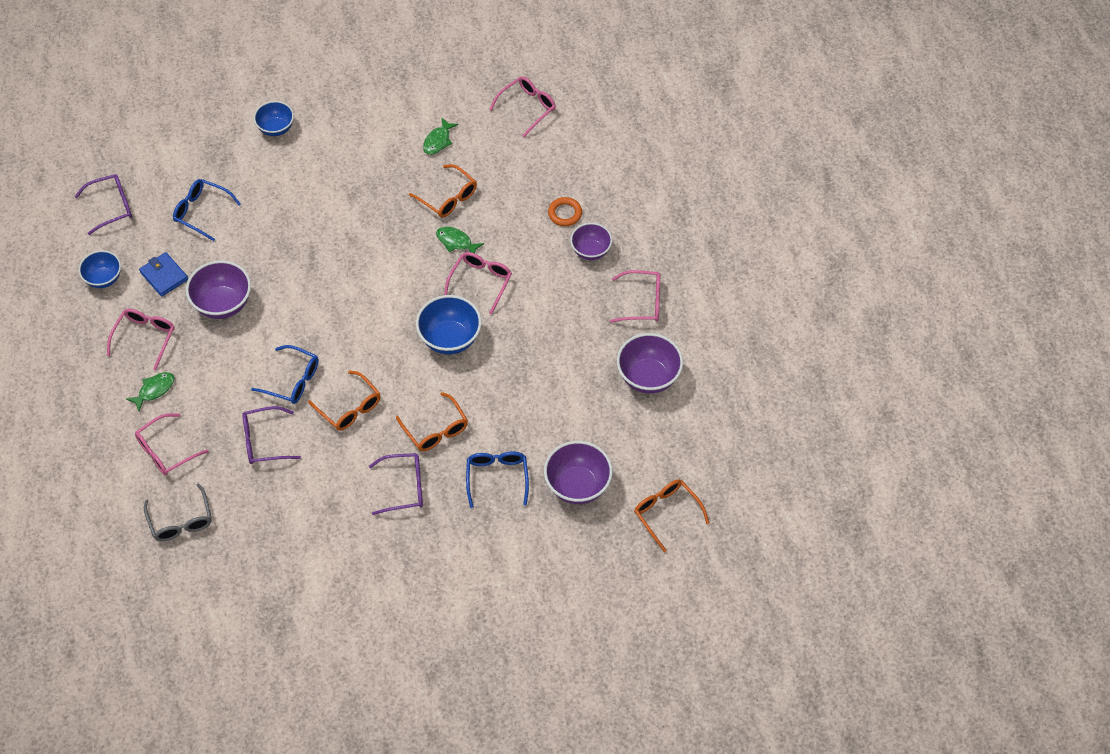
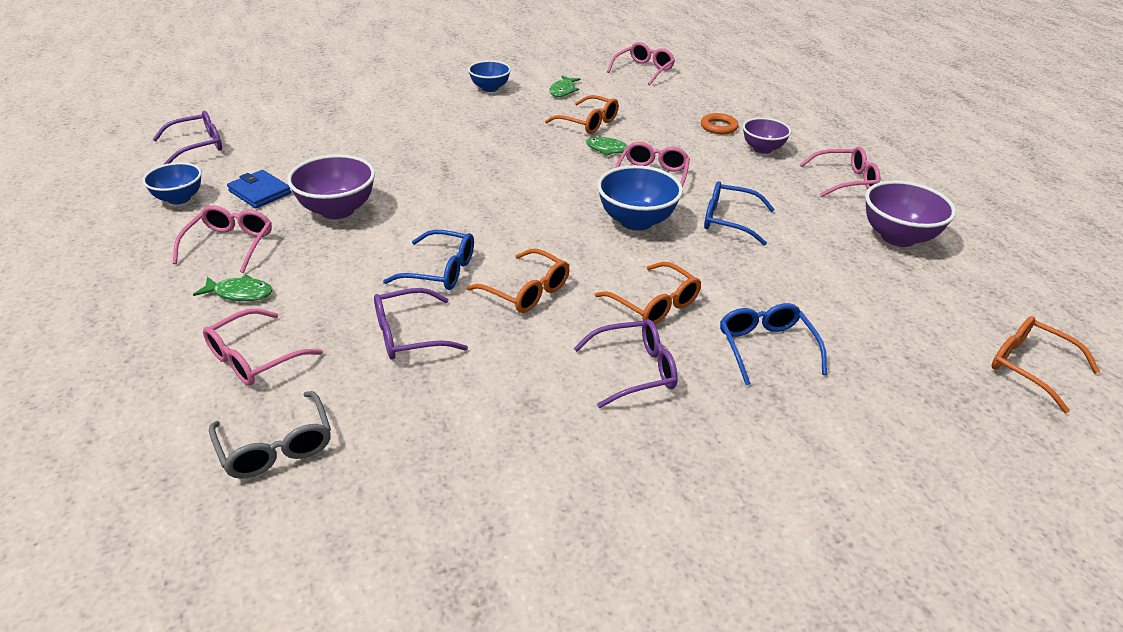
camera: 10 degrees left, 20 degrees down
(154, 390) = (240, 293): green fish -> green fish turned 60 degrees clockwise
(201, 212) = (308, 144): blue glasses -> blue glasses (728, 220)
(276, 128) = (389, 90): blue bowl -> blue bowl (490, 88)
(577, 486) = (884, 347): purple bowl -> none

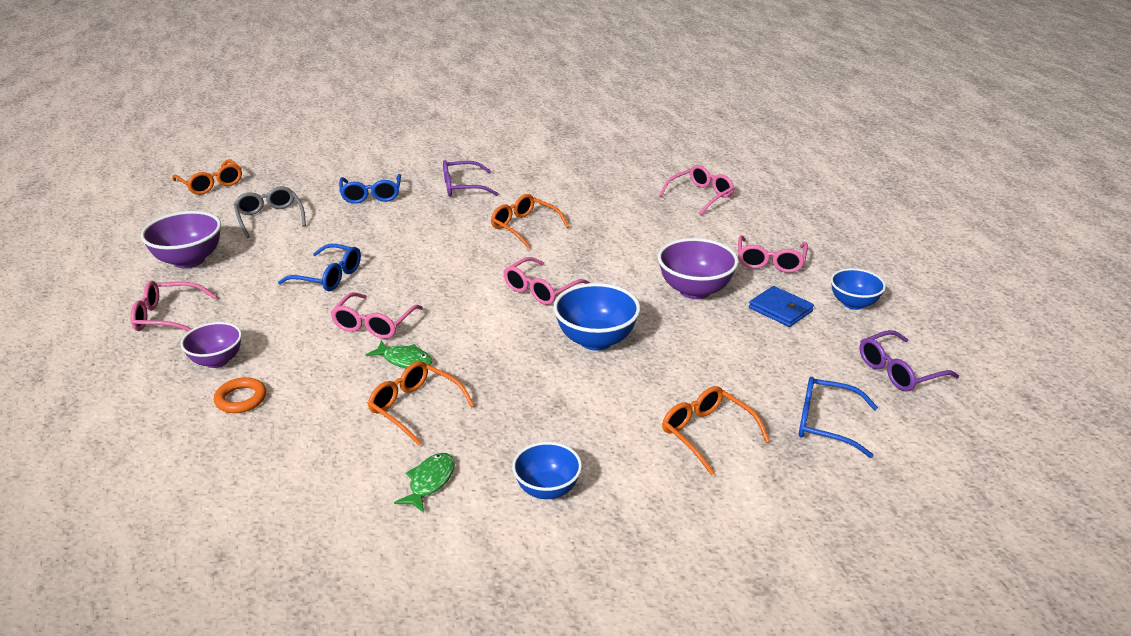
camera: 175 degrees left, 5 degrees down
(240, 293) = (735, 229): green fish -> none
(276, 447) = (665, 164): grey glasses -> grey glasses (270, 218)
(408, 335) = (606, 205): purple glasses -> none
(440, 270) = (590, 241): blue glasses -> blue glasses (825, 423)
(636, 221) = (415, 277): blue bowl -> blue bowl (596, 340)
(643, 70) = (264, 546): pink glasses -> pink glasses (541, 290)
(654, 304) = (432, 218): orange glasses -> orange glasses (706, 433)

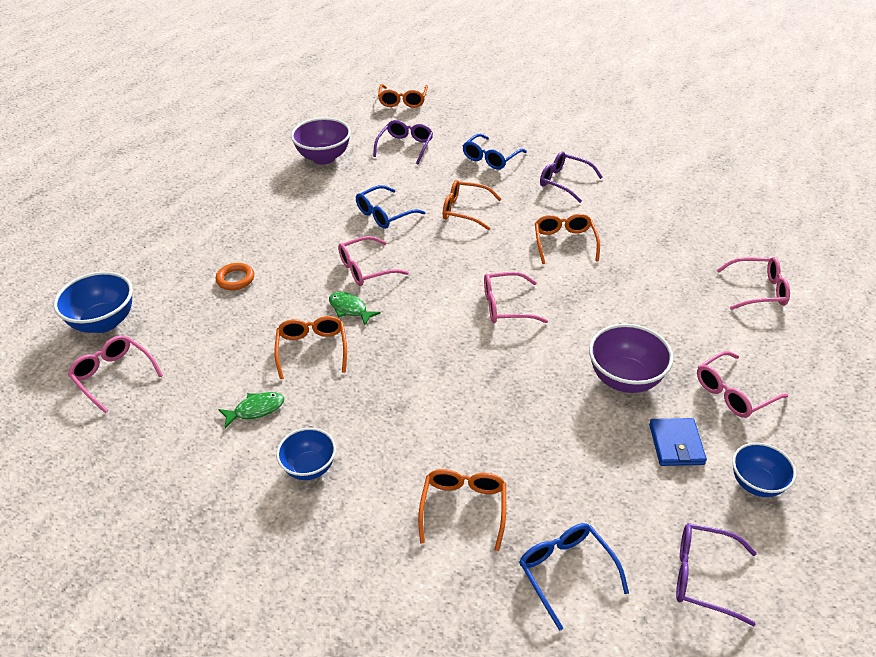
camera: 45 degrees right, 10 degrees up
(167, 317) = (267, 195): pink glasses -> pink glasses (113, 375)
(217, 361) = (255, 243): purple bowl -> none
(270, 218) = (405, 146): grey glasses -> purple glasses
(329, 276) = (384, 214): blue glasses -> blue glasses turned 75 degrees clockwise
(404, 241) = (464, 210): none -> orange glasses
(405, 360) = (350, 309): green fish -> green fish turned 150 degrees clockwise
(596, 340) = (489, 374): blue bowl -> blue bowl (104, 322)

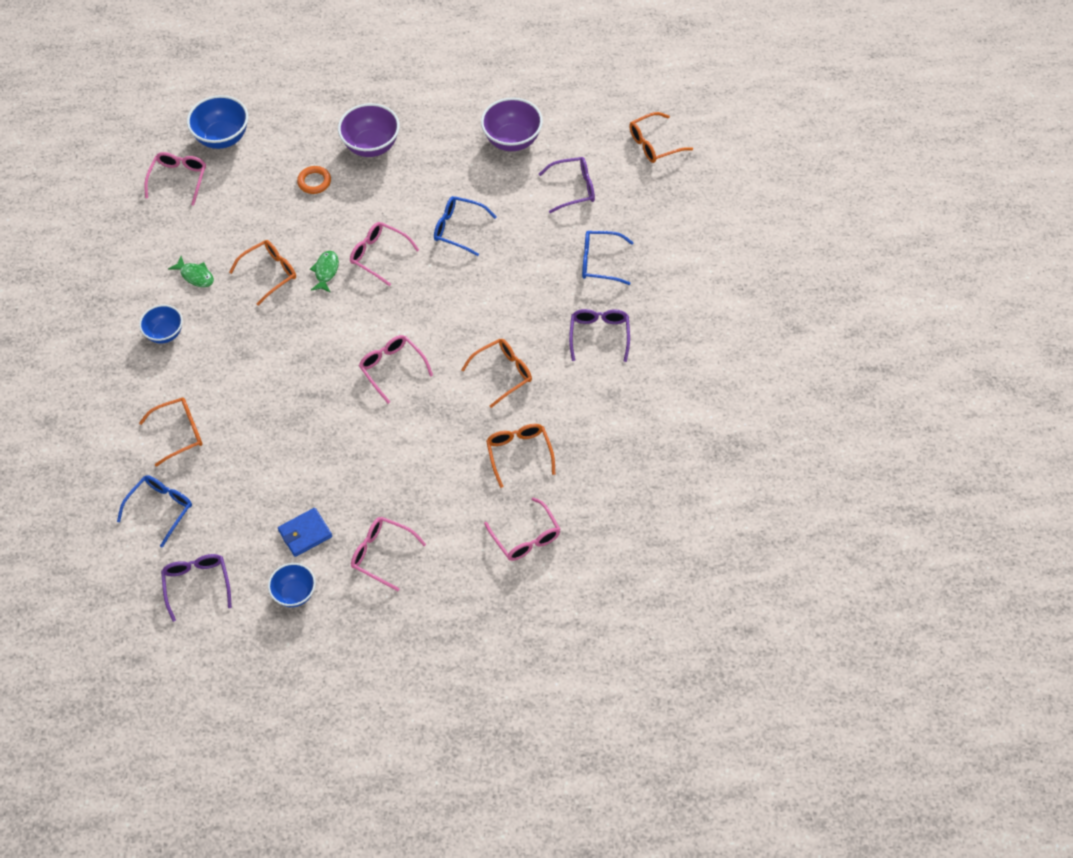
camera: 60 degrees right, 15 degrees up
(464, 210) = (502, 282): orange glasses -> orange glasses (519, 453)
(625, 379) = (355, 479): purple bowl -> purple bowl (371, 146)

